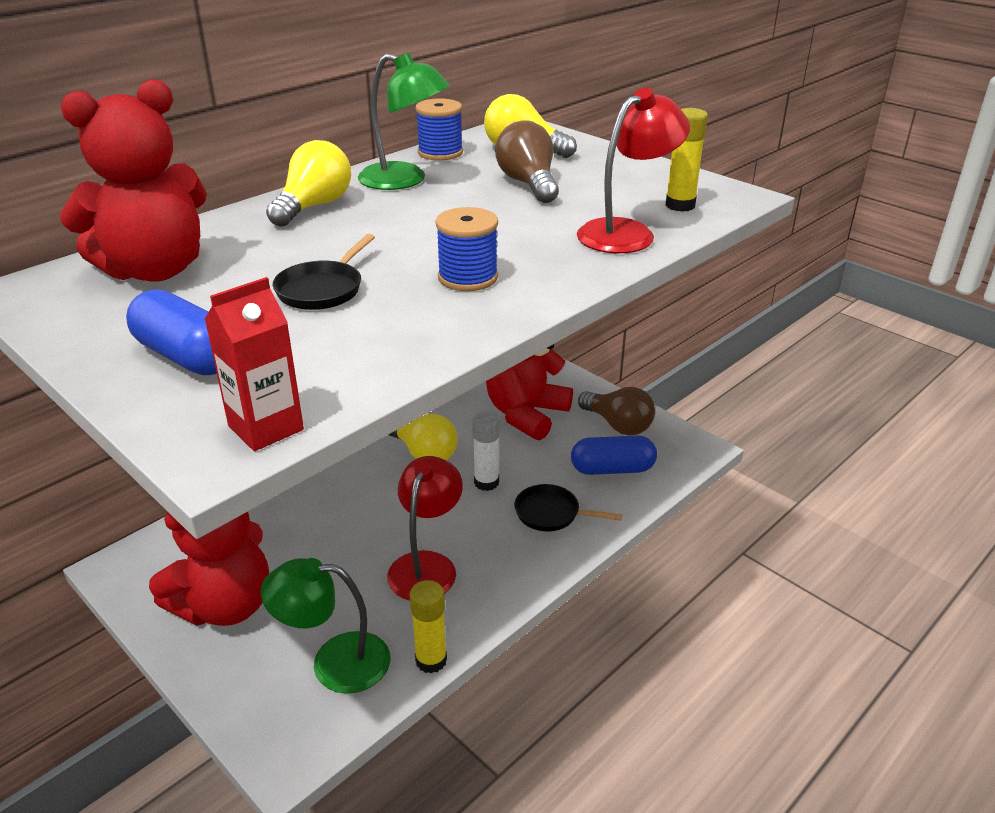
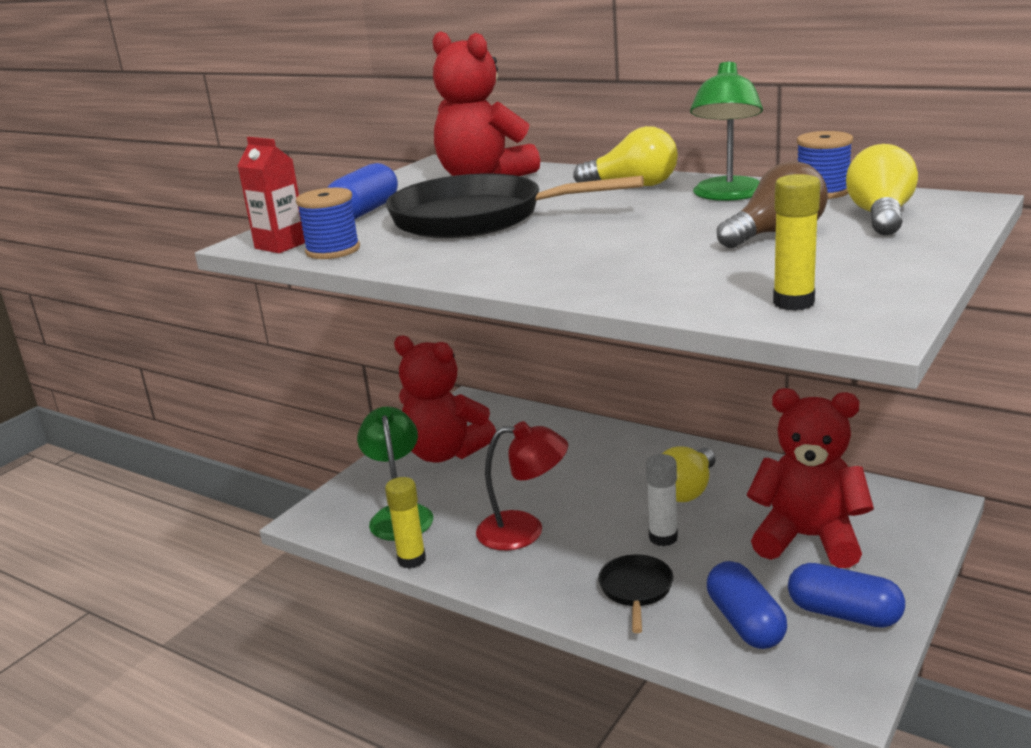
camera: 80 degrees right, 10 degrees down
(323, 289) = (477, 218): black pan -> black pan, size x2.11
(468, 277) = (525, 251): blue spool -> blue spool (333, 250)
(618, 425) = (844, 614): brown light bulb -> blue capsule
(627, 232) = (682, 289): red lamp -> none

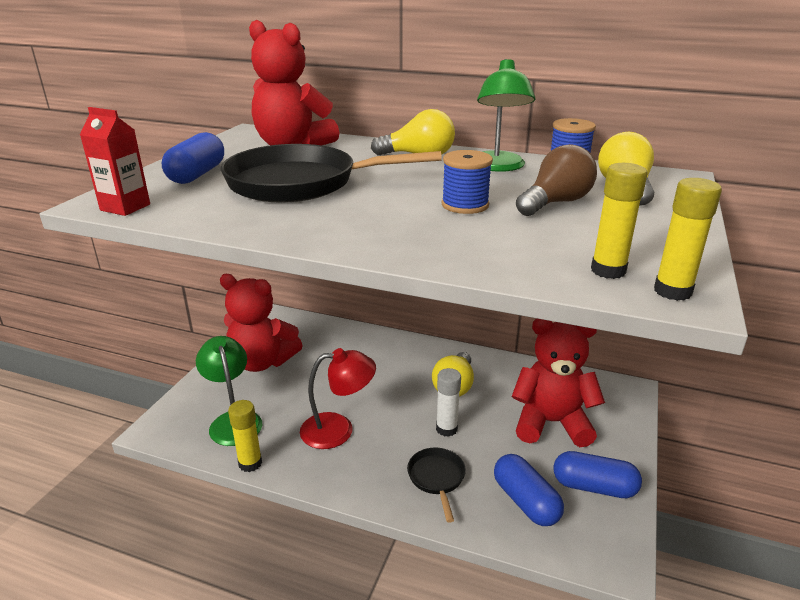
camera: 15 degrees left, 5 degrees up
(333, 250) = (177, 213): blue spool -> blue spool (465, 205)
(858, 322) = (672, 291): none -> yellow glue stick

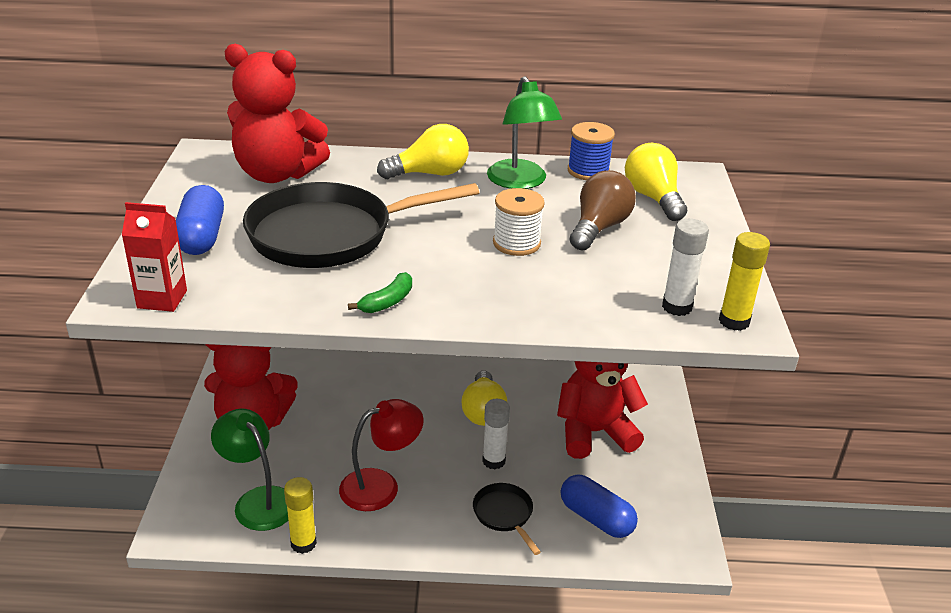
camera: 20 degrees left, 5 degrees up
(310, 231) = (387, 302): none -> green banana
(465, 205) = (516, 243): blue spool -> white spool
(594, 487) = (653, 489): blue capsule -> none
(608, 270) = (677, 307): yellow glue stick -> white glue stick

